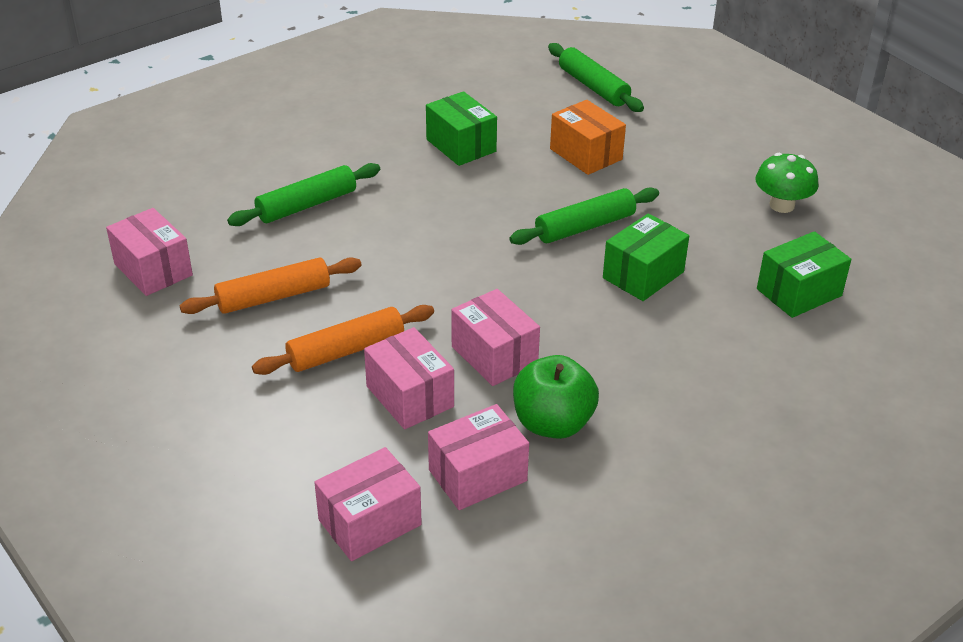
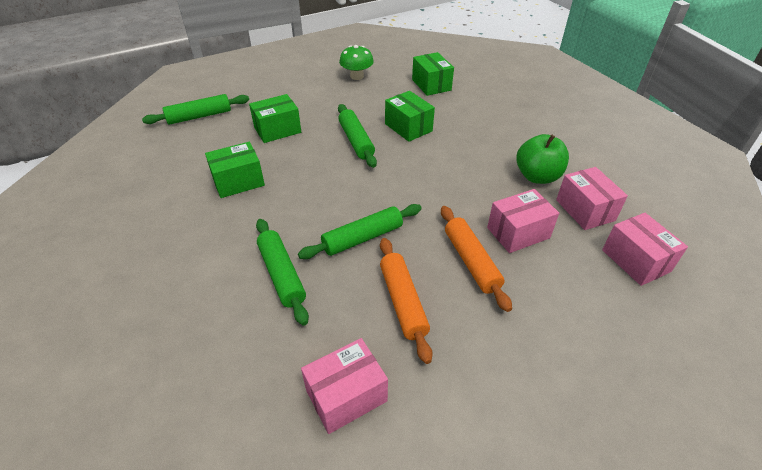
camera: 80 degrees left, 5 degrees up
(375, 256) = (363, 238): none -> green rolling pin
(494, 355) = (478, 192): pink box -> none
(586, 154) = (277, 130): orange box -> green box

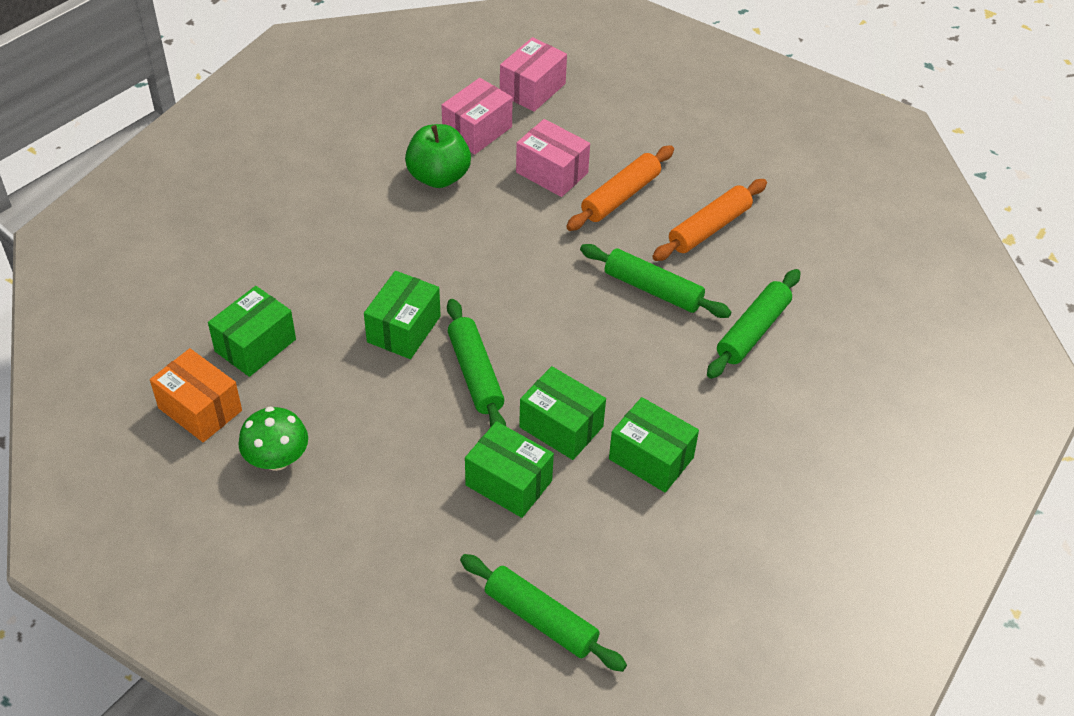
camera: 120 degrees left, 5 degrees up
(292, 157) = (561, 427): none -> green box
(346, 396) = (826, 229): pink box -> none
(356, 141) = (475, 374): green rolling pin -> green rolling pin turned 60 degrees counterclockwise
(402, 65) = (200, 409): none -> orange box

